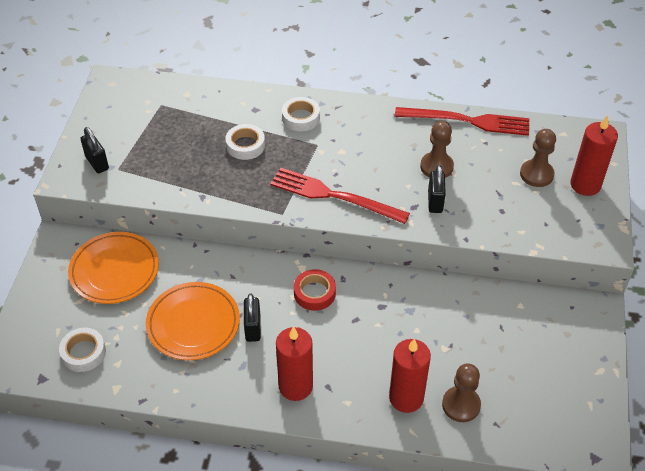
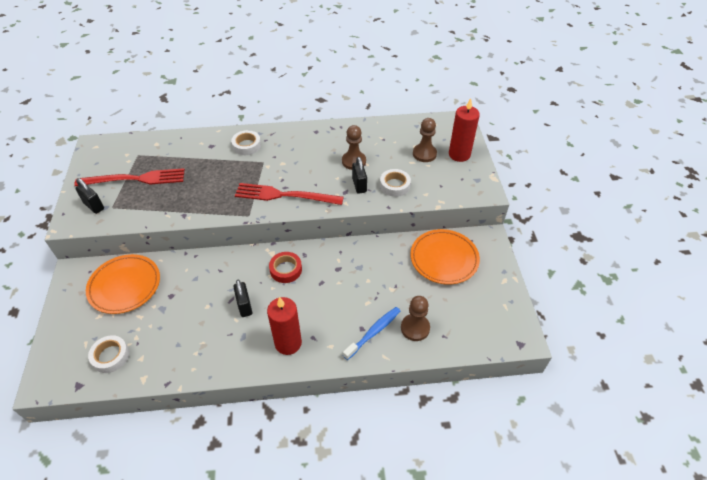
camera: 15 degrees left, 0 degrees up
(193, 324) = (197, 313): orange plate -> orange plate (444, 259)
(245, 145) = (209, 172): white tape -> white tape (395, 185)
(406, 398) = (373, 332): red candle -> blue toothbrush
(467, 121) = (366, 127): red fork -> red fork (135, 179)

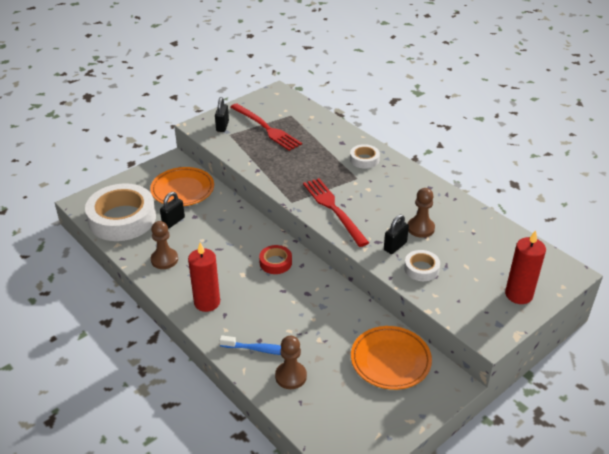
camera: 55 degrees right, 10 degrees down
(110, 356) = (122, 219): white tape -> white tape, size x2.19
(244, 306) = (219, 259): black padlock -> black padlock (173, 221)
(424, 154) = (488, 269): brown pawn -> brown pawn (164, 259)

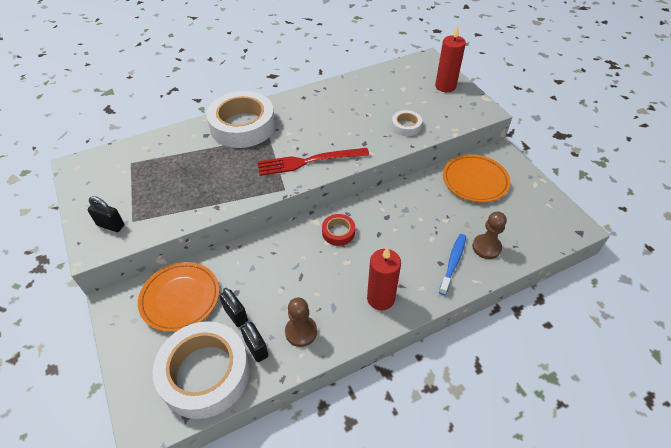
camera: 75 degrees left, 10 degrees up
(266, 128) = (142, 187): red fork -> none
(364, 159) = (243, 126): white tape -> white tape, size x2.19
(395, 246) = (374, 134): black padlock -> black padlock (256, 348)
(420, 228) = (355, 115): brown pawn -> none

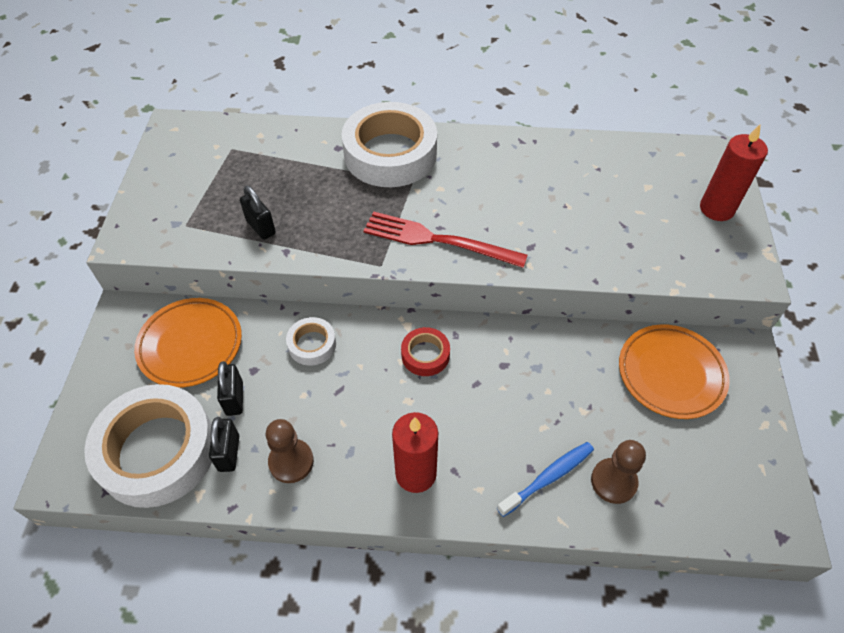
camera: 30 degrees right, 5 degrees up
(111, 225) = (160, 220): black padlock -> black padlock (261, 227)
(406, 126) = (609, 247): white tape -> white tape (312, 344)

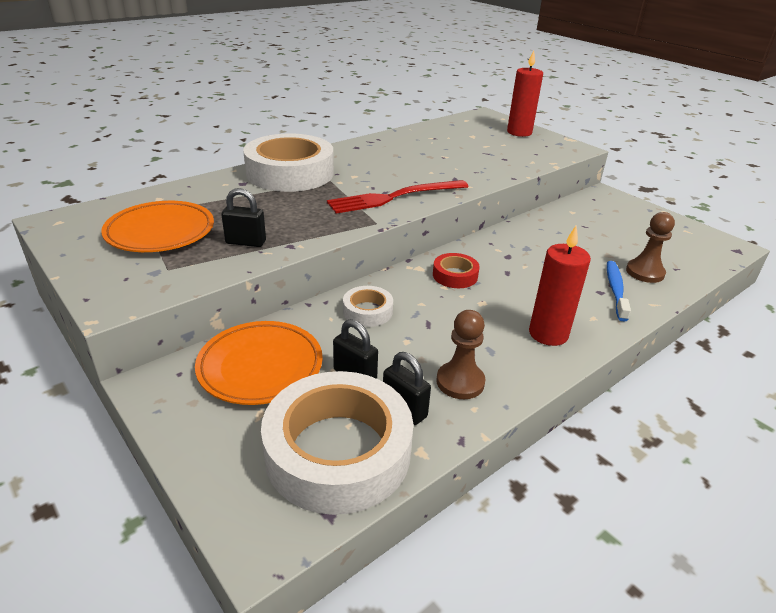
camera: 45 degrees left, 20 degrees down
(671, 374) = (591, 217): orange plate -> orange plate (160, 232)

